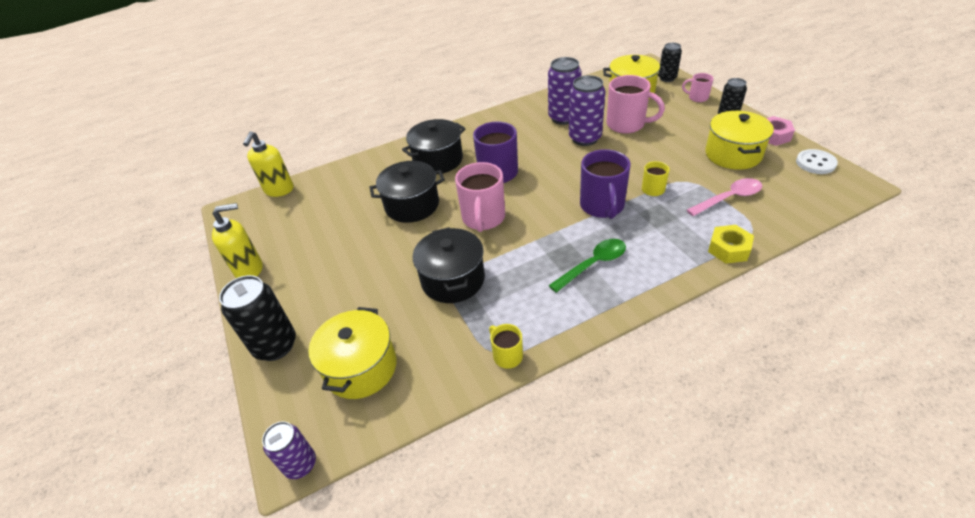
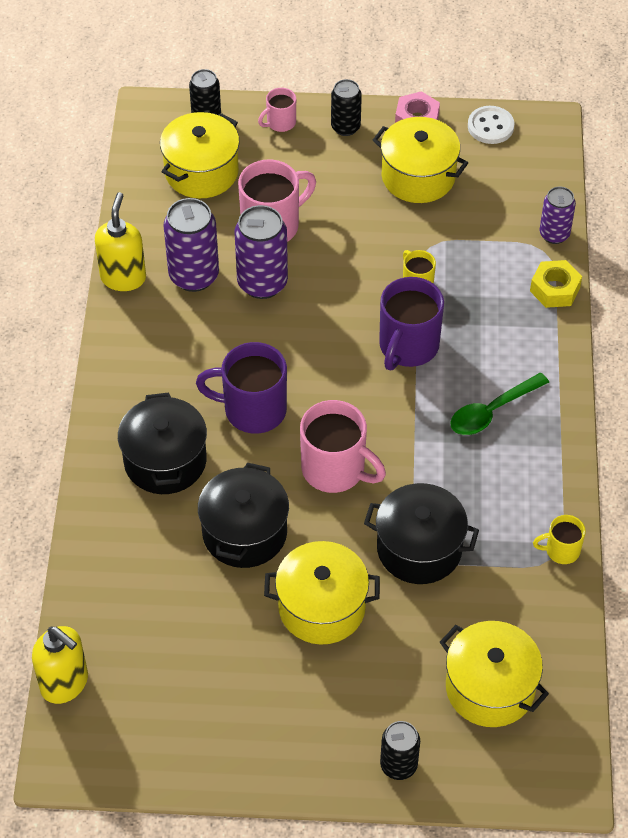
camera: 65 degrees left, 10 degrees up
(249, 269) = (231, 764): yellow soap dispenser -> yellow soap dispenser (123, 277)
(275, 346) = (398, 765): black can -> black can, size x0.62
(300, 464) = (578, 780): purple can -> purple can (554, 234)
(379, 257) = (322, 607): none -> yellow pot
(593, 265) = (492, 411): green spoon -> green spoon turned 120 degrees counterclockwise
(602, 206) = (408, 347): purple mug -> purple mug turned 90 degrees clockwise
(728, 198) = (485, 235): pink spoon -> none

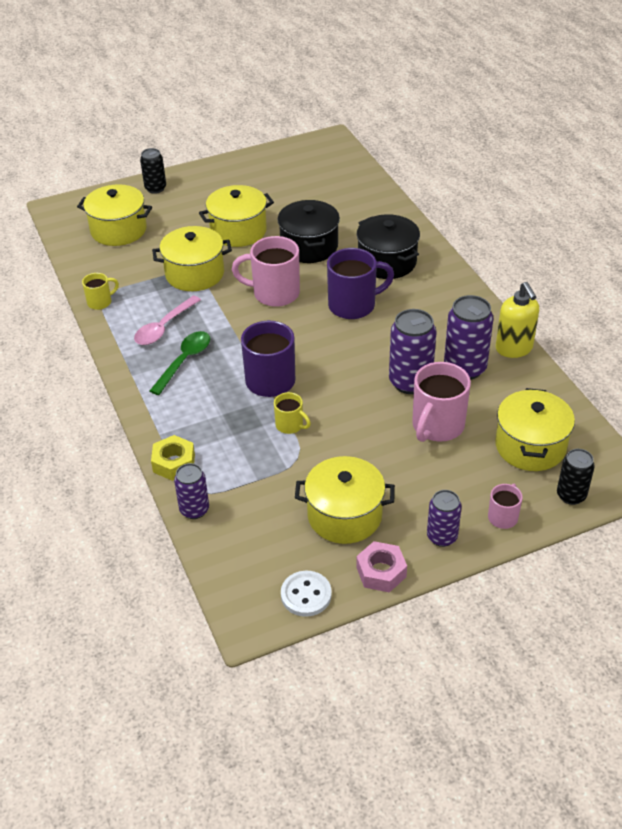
camera: 155 degrees right, 10 degrees down
(65, 683) = (356, 162): yellow soap dispenser -> none
(345, 127) = (442, 537): black can -> purple can
(419, 548) = (195, 274): black pot -> yellow pot
(495, 473) = (164, 327): none -> pink spoon

